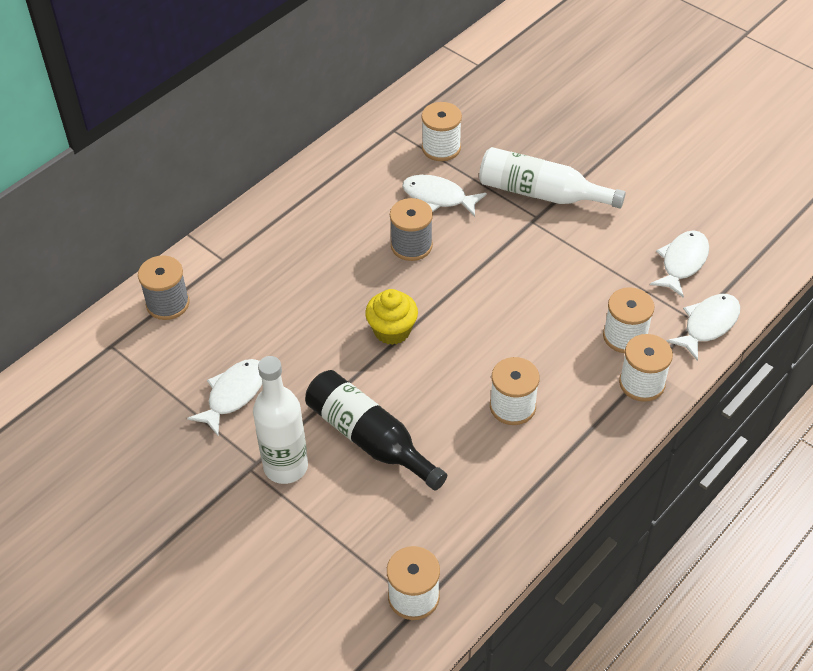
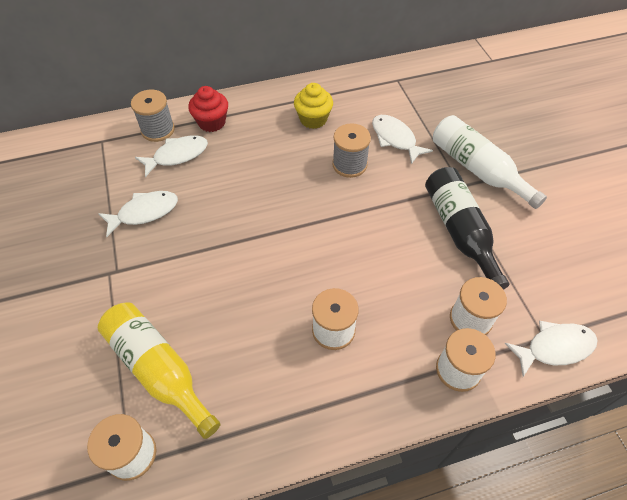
camera: 30 degrees right, 5 degrees up
(223, 267) = (212, 122): none -> red cupcake
(285, 466) = (132, 285): white bottle -> none
(369, 438) = (206, 296): black bottle -> black bottle (459, 231)
(378, 522) = (159, 369): none -> yellow bottle
(392, 330) = (288, 220): yellow cupcake -> yellow cupcake (313, 119)
(441, 148) = (423, 105): white spool -> none
(682, 263) = (564, 280): white fish -> white fish (177, 155)

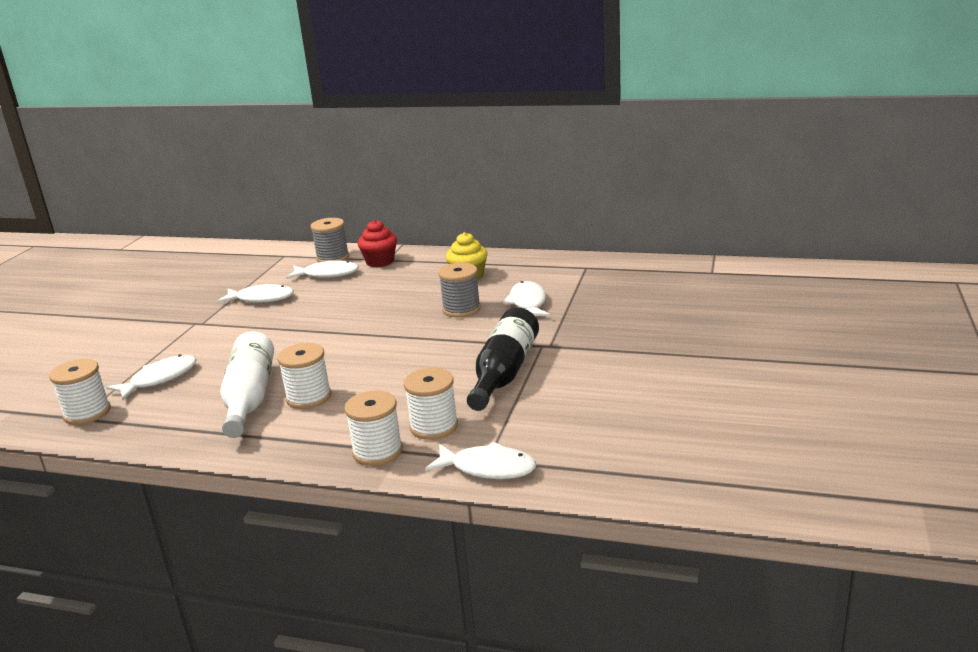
camera: 35 degrees right, 30 degrees down
(159, 369) = (159, 379): yellow bottle -> white fish
(477, 169) = (582, 339): white bottle -> white bottle (250, 397)

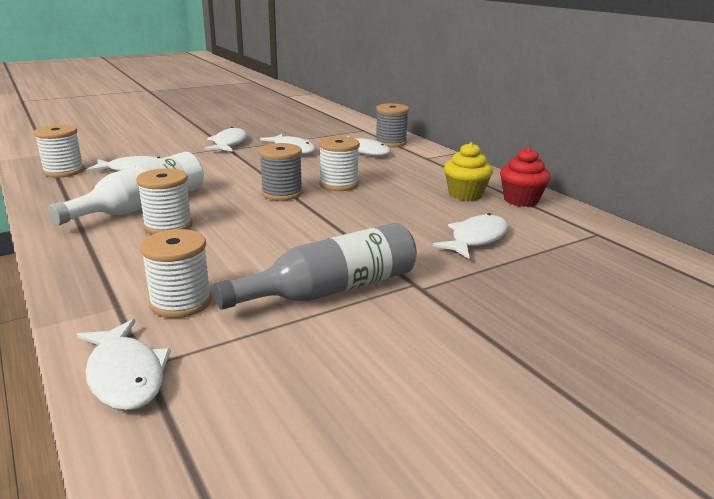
camera: 40 degrees right, 0 degrees up
(187, 319) = (229, 143): none -> white fish
(377, 451) = (105, 296): white spool -> white spool (339, 184)
(380, 262) = (417, 157): red cupcake -> red cupcake (521, 200)
(461, 309) = (407, 217): grey spool -> grey spool (282, 193)
(504, 372) = (331, 290): black bottle -> grey bottle

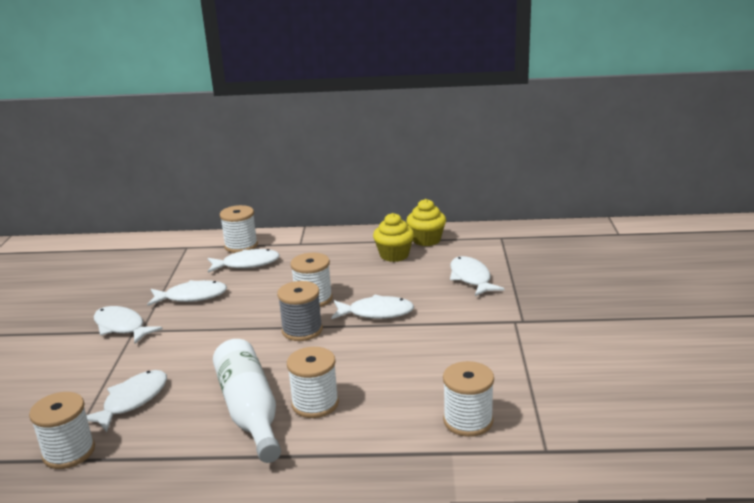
camera: 55 degrees left, 0 degrees up
(125, 375) = (553, 460): white fish -> white fish (376, 313)
(331, 290) = (498, 354): grey bottle -> none
(391, 142) = (241, 246): grey spool -> white spool
(521, 200) = (426, 240): red cupcake -> yellow cupcake

